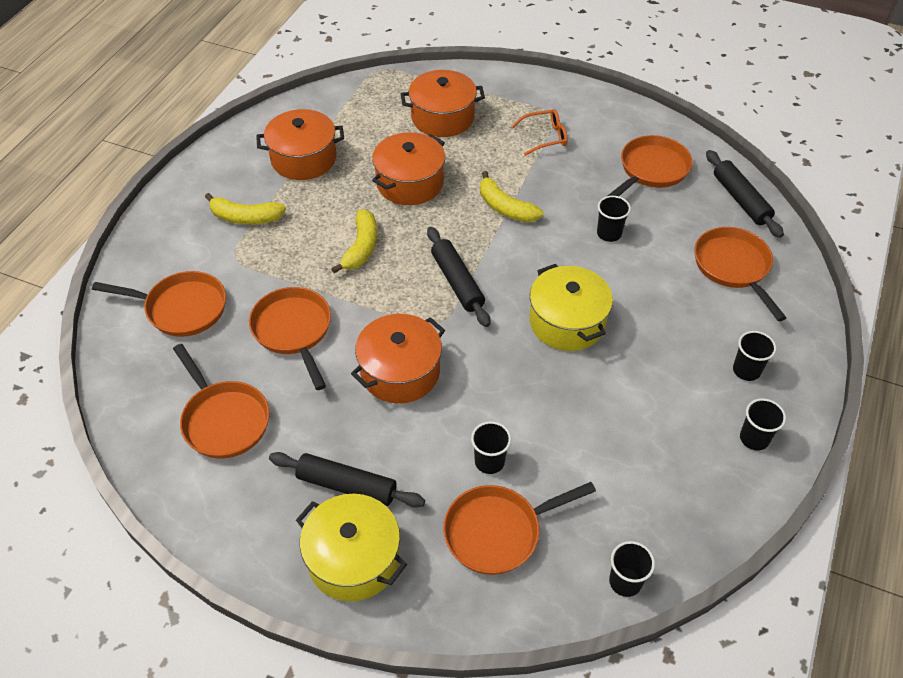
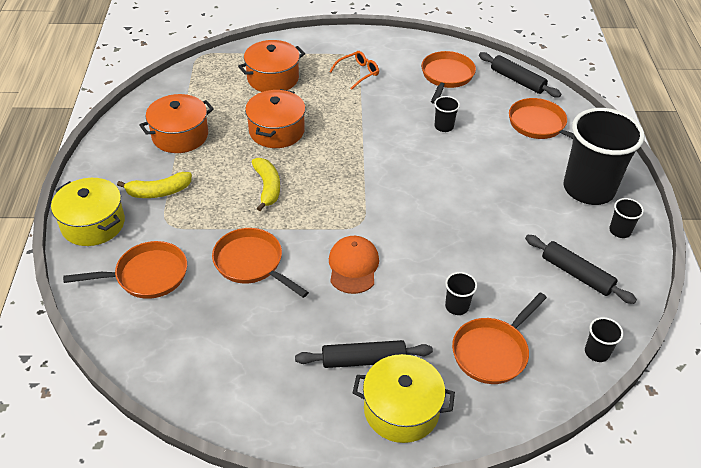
camera: 25 degrees left, 5 degrees down
(224, 420) = (236, 347): orange pan -> none
(400, 372) = (353, 266): orange pot -> orange cap
(457, 282) = (356, 190): black rolling pin -> black rolling pin (576, 274)
(505, 207) = (359, 129): yellow banana -> none
(567, 322) = (452, 194): yellow pot -> yellow pot (93, 224)
(746, 370) = (588, 189): black cup -> black cup, size x2.46

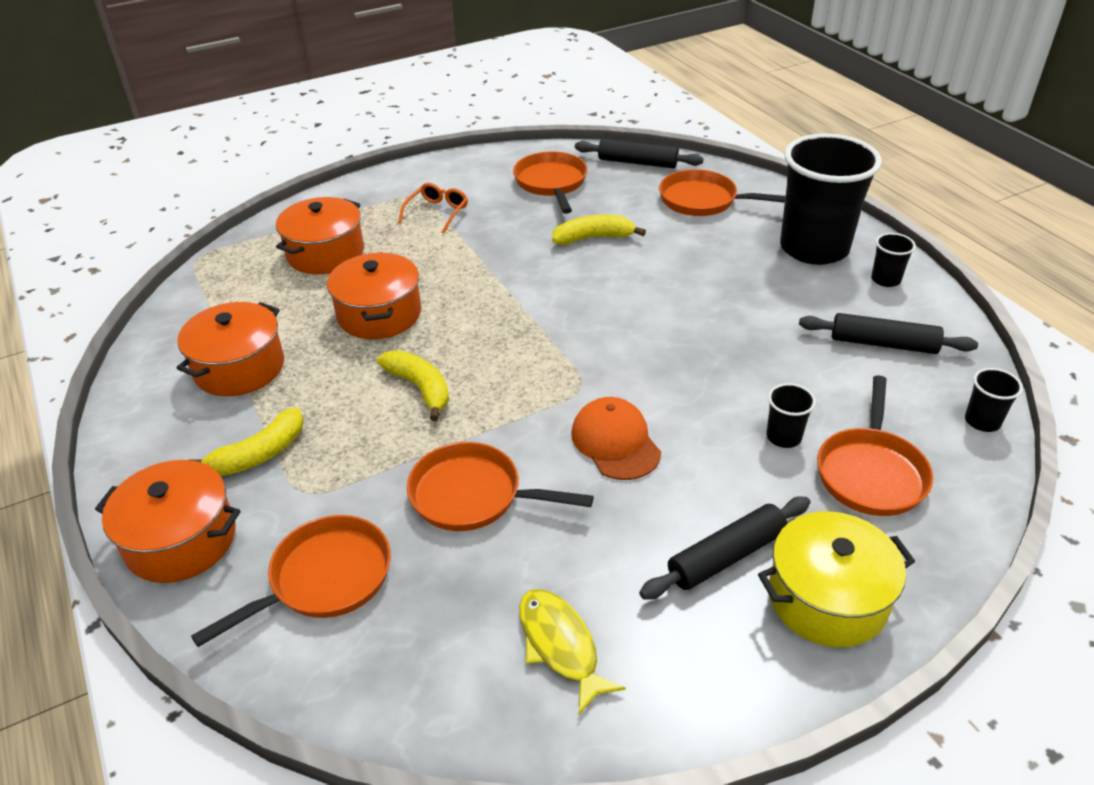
camera: 25 degrees left, 5 degrees down
(93, 224) = (181, 540): yellow pot -> orange pot
(238, 365) = (560, 645): none -> yellow fish
(444, 126) = (593, 238): black cup -> yellow banana

